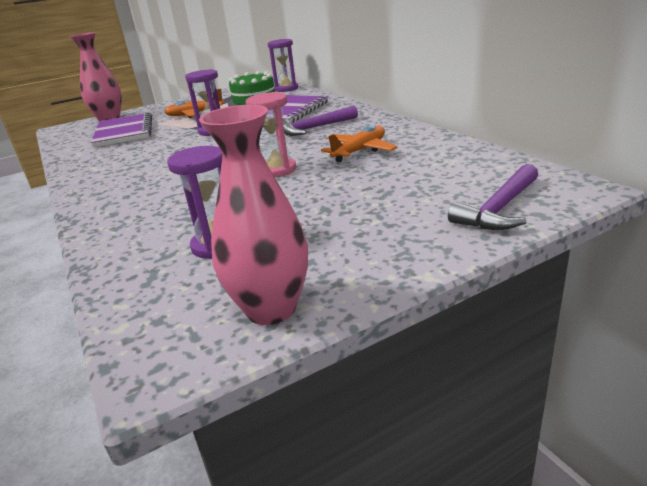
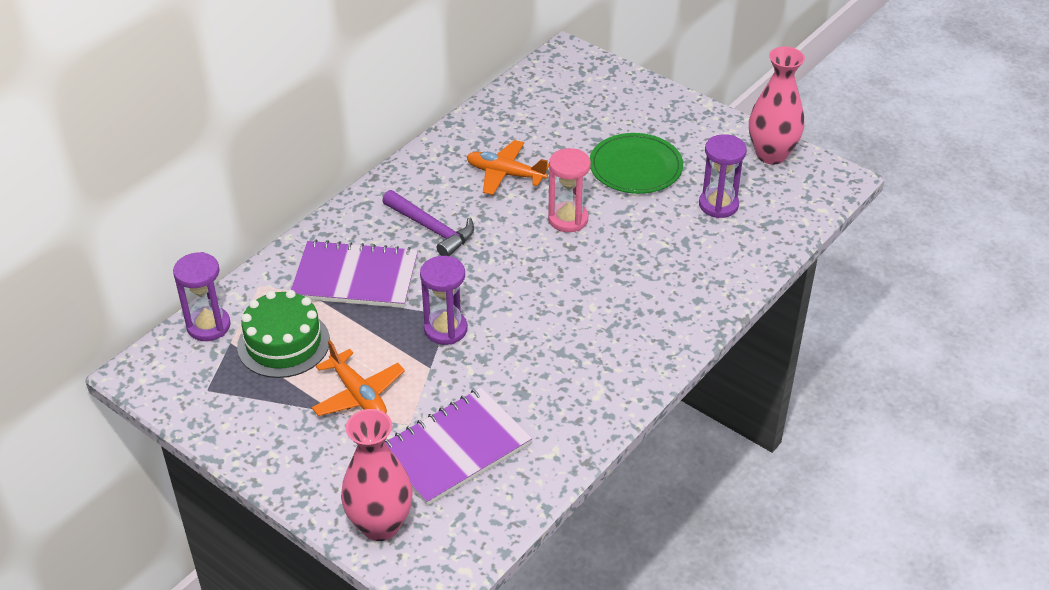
camera: 115 degrees left, 15 degrees up
(324, 206) = (635, 167): none -> green plate
(499, 209) = (610, 84): purple hammer -> none

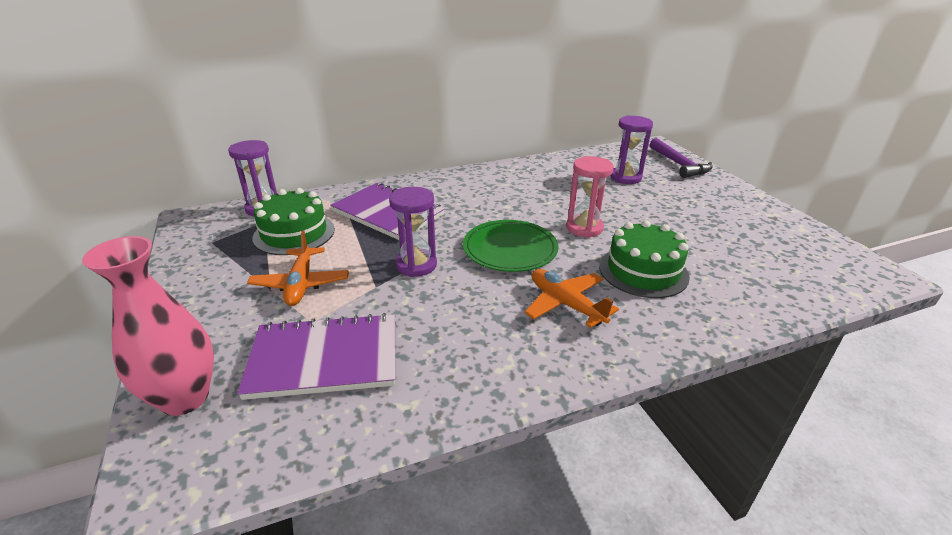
camera: 30 degrees right, 10 degrees down
(431, 229) = (471, 203): purple hammer -> purple hammer (679, 164)
(505, 174) = (556, 190): orange plane -> orange plane (566, 304)
(635, 167) = (669, 213): green plate -> green plate (510, 249)
(649, 253) = (643, 271): none -> green cake
(718, 205) = (736, 258): purple hourglass -> purple hourglass (625, 177)
(771, 154) = (810, 238): pink vase -> none

